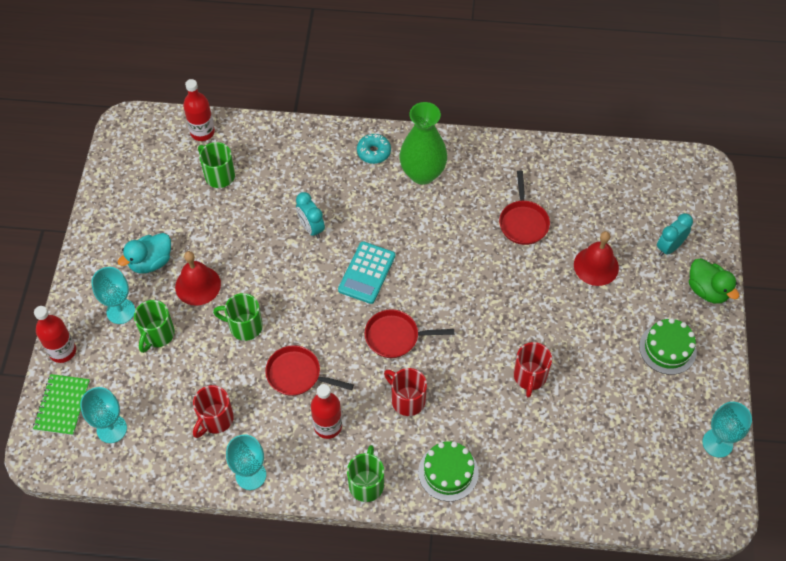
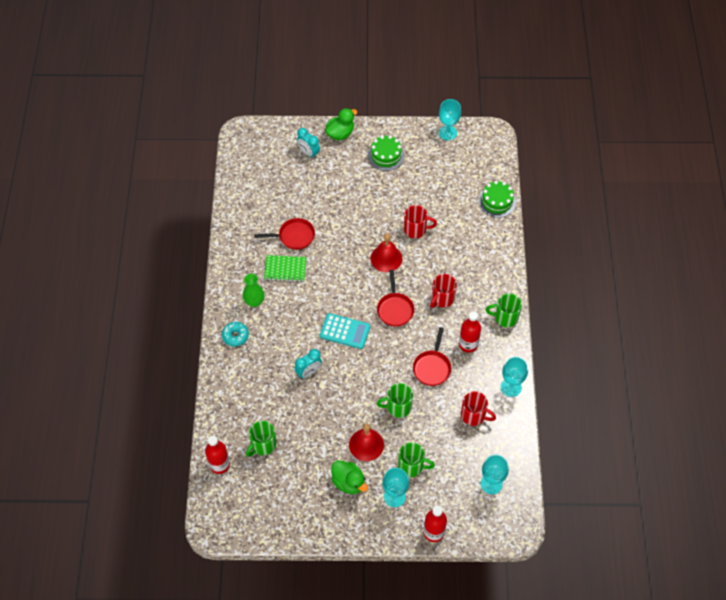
camera: 95 degrees left, 0 degrees up
(62, 405) = (478, 522): green notebook -> green notebook (285, 269)
(151, 262) = (348, 482): turquoise duck -> green duck
(244, 326) = (398, 407): green mug -> green mug turned 75 degrees clockwise
(422, 173) = (254, 302): green vase -> green vase, size x0.61
(448, 472) = (489, 272): green cake -> green cake (497, 201)
(596, 266) = (327, 193): red bell -> red bell (386, 258)

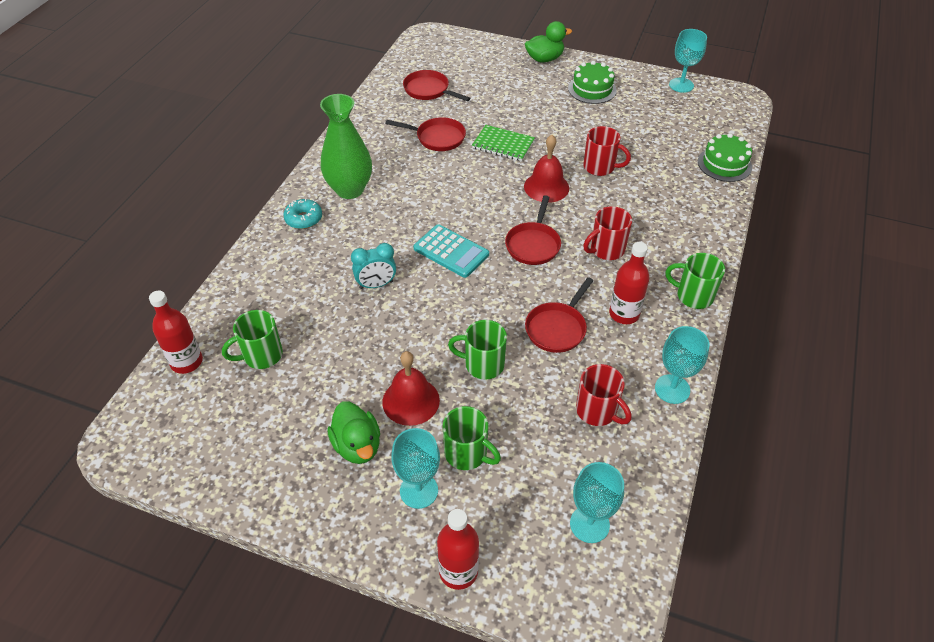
camera: 20 degrees right, 10 degrees down
(254, 302) = (350, 189): green vase -> green vase, size x1.65
(267, 191) = (429, 90): none -> red pan
(285, 269) = (408, 167): green notebook -> green notebook (503, 144)
(308, 153) = (497, 67): turquoise clock -> none

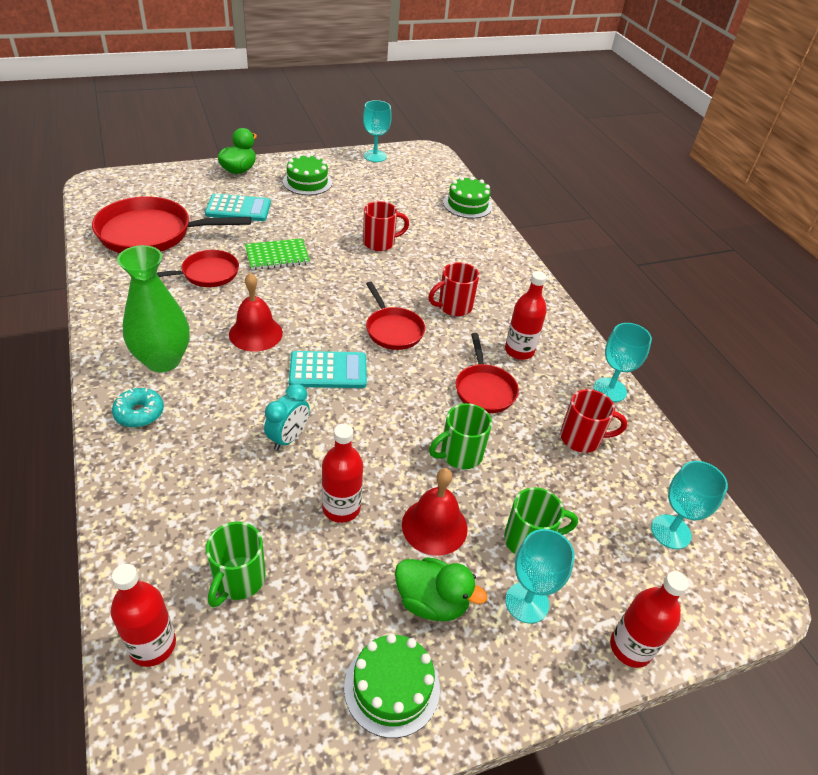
camera: 45 degrees left, 5 degrees down
(282, 476) = (392, 687): none -> green cake
(363, 350) = (341, 508): none -> red bottle
(429, 90) = (152, 233): red pan -> red pan, size x1.73
(511, 93) = (238, 209): none -> turquoise calculator
(546, 187) = (353, 277): red bell -> red bell (255, 333)
(606, 250) = (453, 307): red mug -> red mug turned 45 degrees clockwise
(693, 296) = (549, 312): green mug -> none

